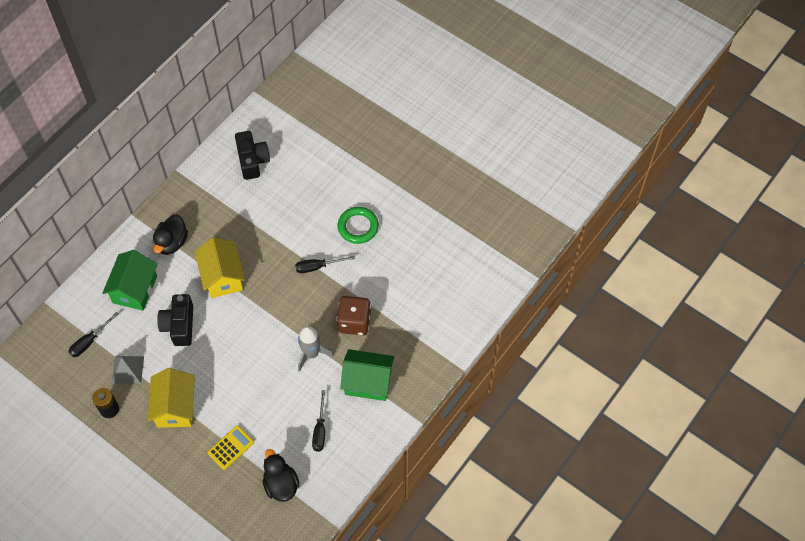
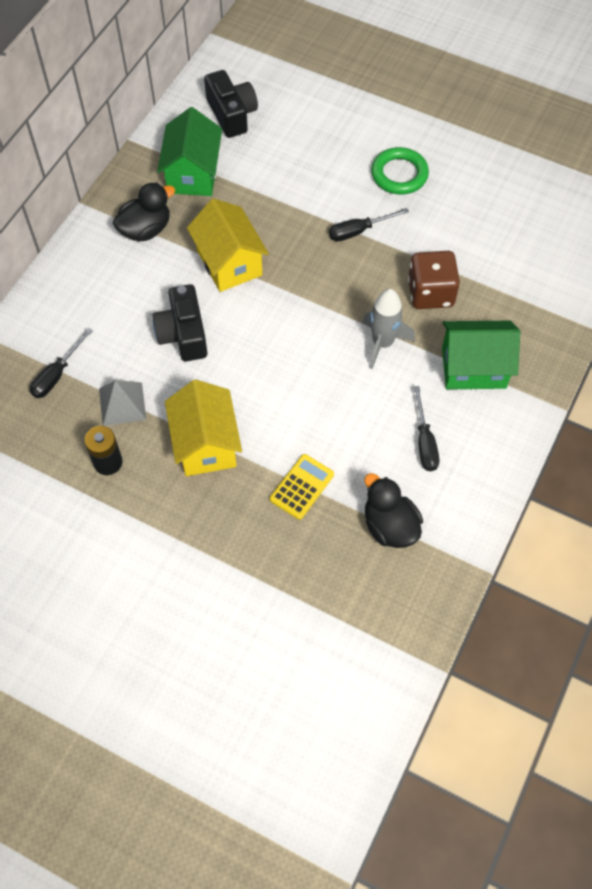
camera: 10 degrees left, 0 degrees up
(135, 289) = (107, 296): green house -> green house (193, 173)
(172, 243) = (145, 229): black duck -> black duck turned 135 degrees counterclockwise

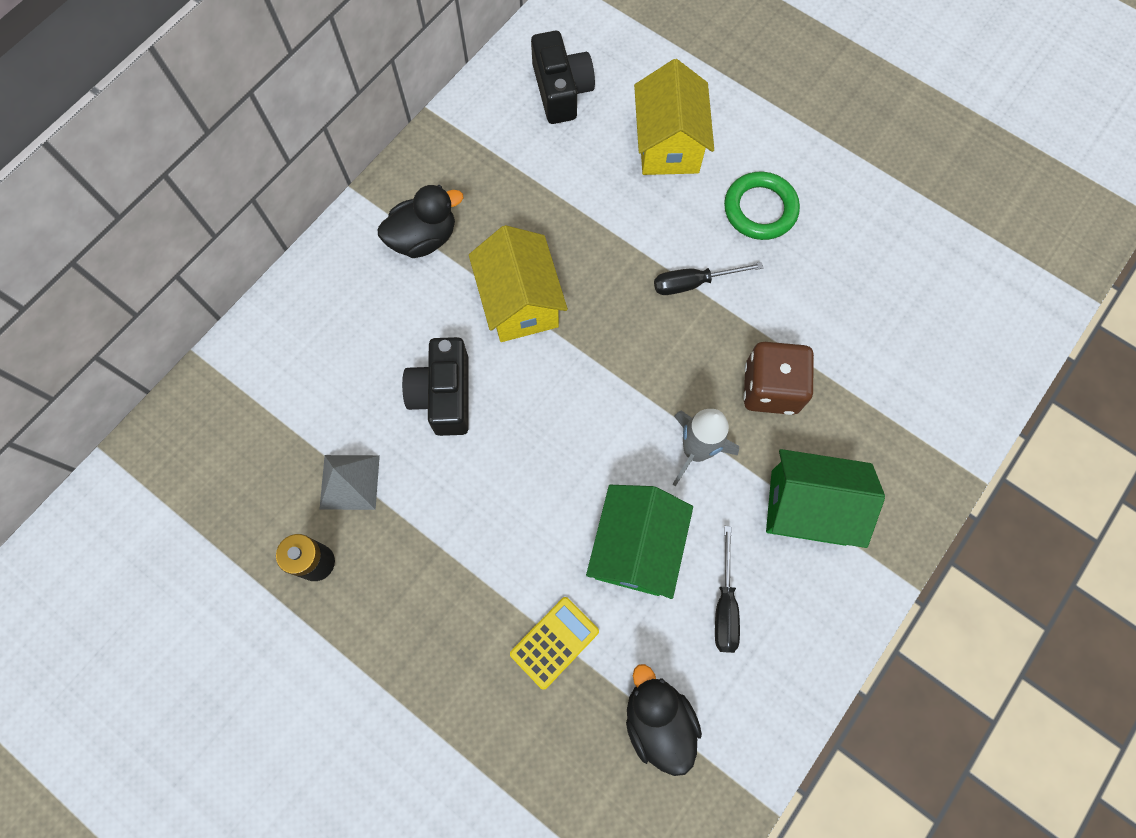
camera: 10 degrees right, 10 degrees up
(57, 375) = (276, 426): black screwdriver -> none
(193, 173) = (497, 168): green house -> green house (636, 548)
(206, 444) = (443, 558): yellow house -> yellow house (668, 144)

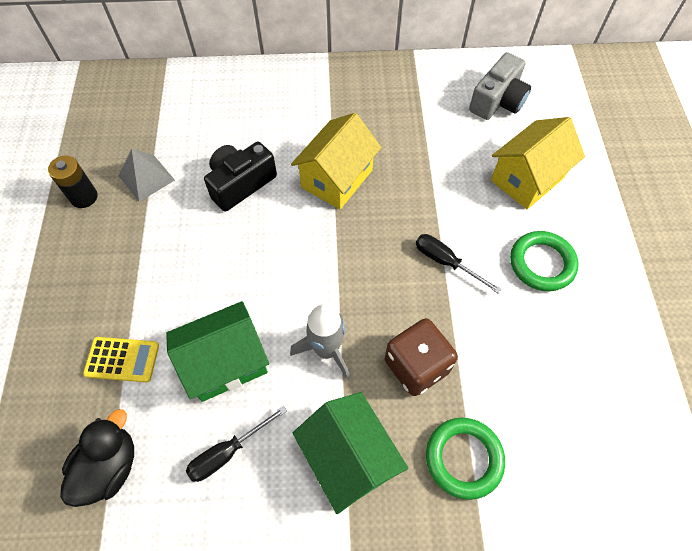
camera: 50 degrees right, 10 degrees down
(424, 238) = (330, 105): black duck -> none
(561, 90) = (498, 101): black camera -> grey camera
(876, 417) = (464, 458): none -> green ring

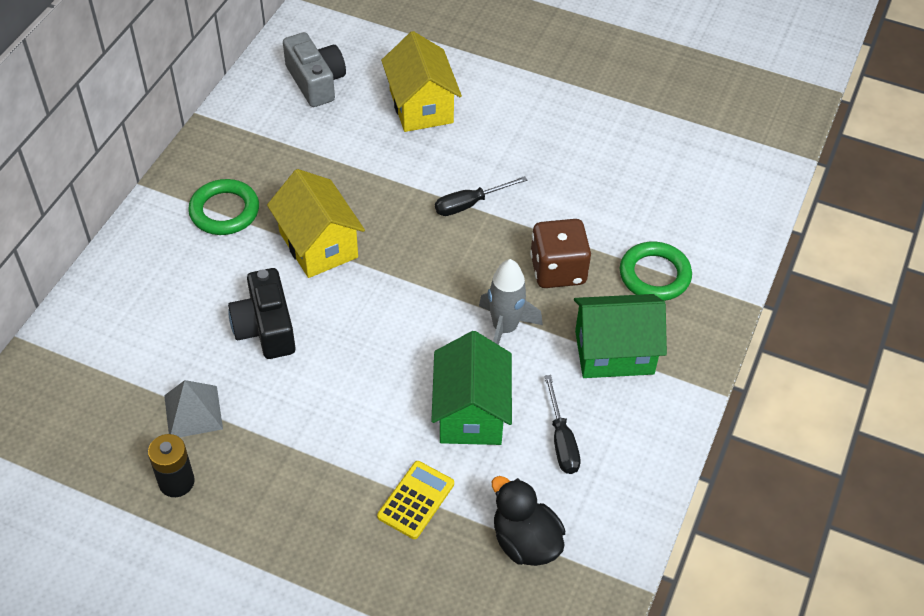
camera: 65 degrees left, 10 degrees down
(542, 263) = (513, 140): green ring -> green ring (224, 211)

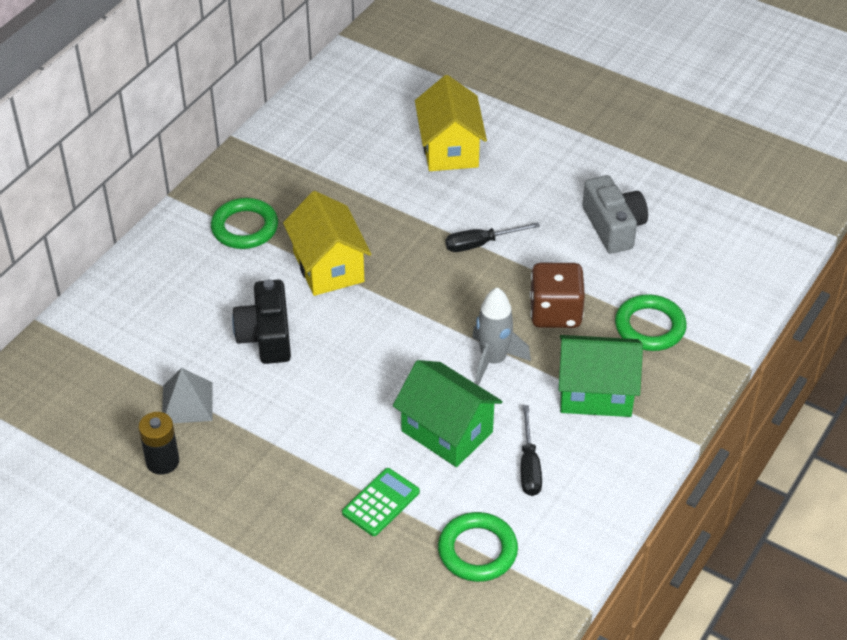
camera: 10 degrees right, 5 degrees down
(316, 81) = (351, 117): grey camera -> grey camera (613, 226)
(416, 500) = (381, 502): yellow calculator -> green calculator
(471, 412) = (447, 431): green house -> green house turned 60 degrees counterclockwise
(525, 541) = (477, 550): black duck -> green ring

